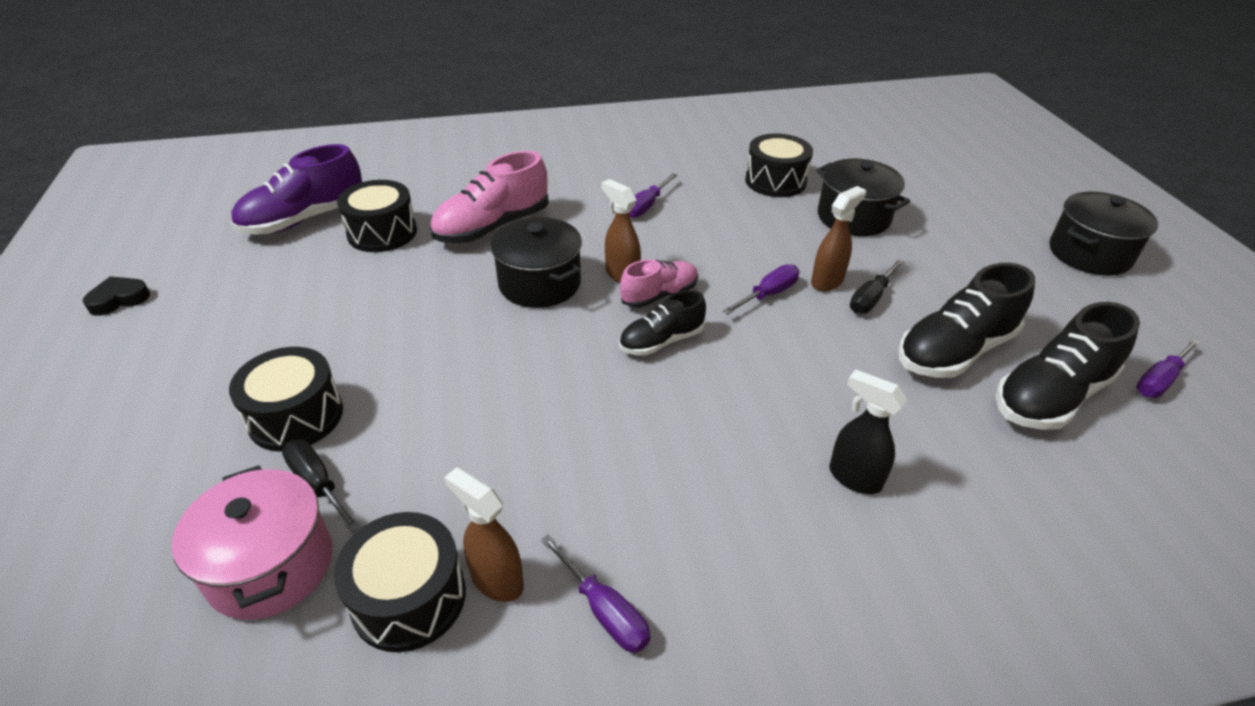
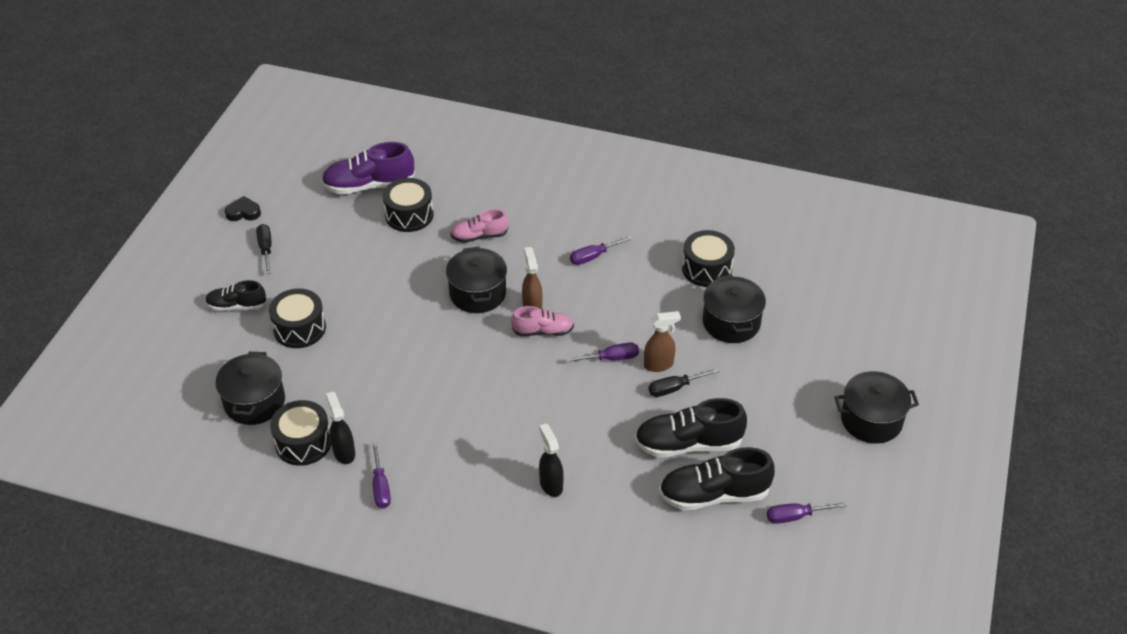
camera: 30 degrees right, 5 degrees up
(271, 566) = (254, 402): pink pot -> black pot
(318, 484) = (292, 371): black screwdriver -> black screwdriver (266, 249)
(492, 227) = (479, 236): pink shoe -> pink shoe, size x0.61
(496, 580) = (344, 452): brown spray bottle -> black spray bottle
(661, 341) = (518, 363): black shoe -> black shoe (237, 306)

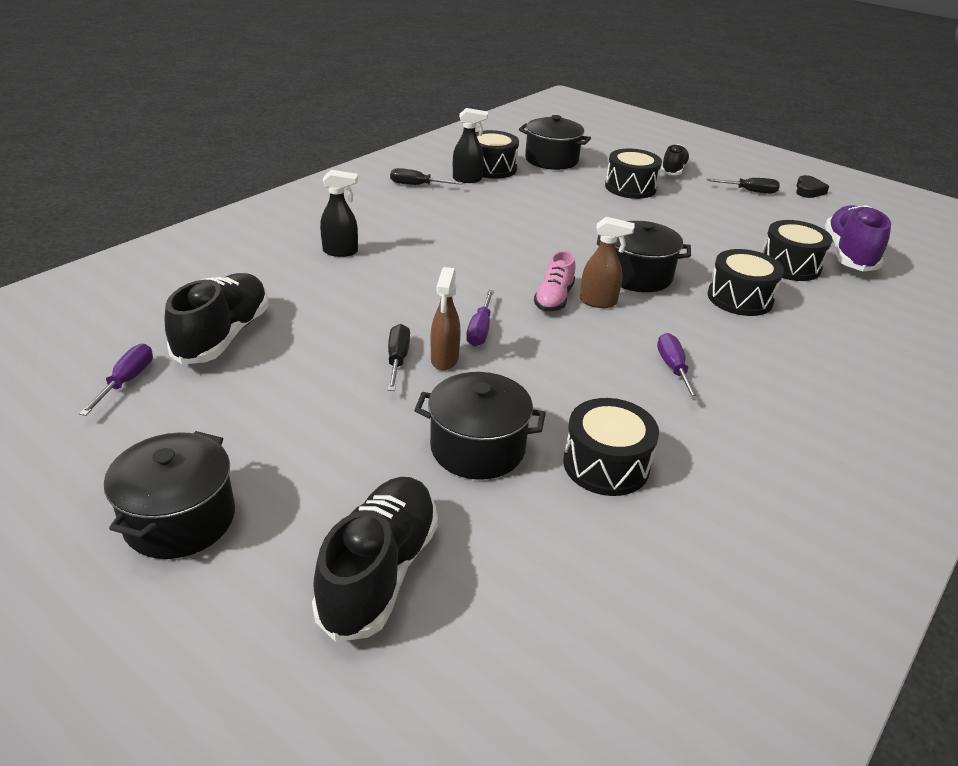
camera: 110 degrees right, 10 degrees down
(380, 486) = (417, 185): purple screwdriver -> black screwdriver
(479, 236) = (740, 298): pink shoe -> black drum
(688, 444) = (307, 342): black shoe -> black shoe (379, 572)

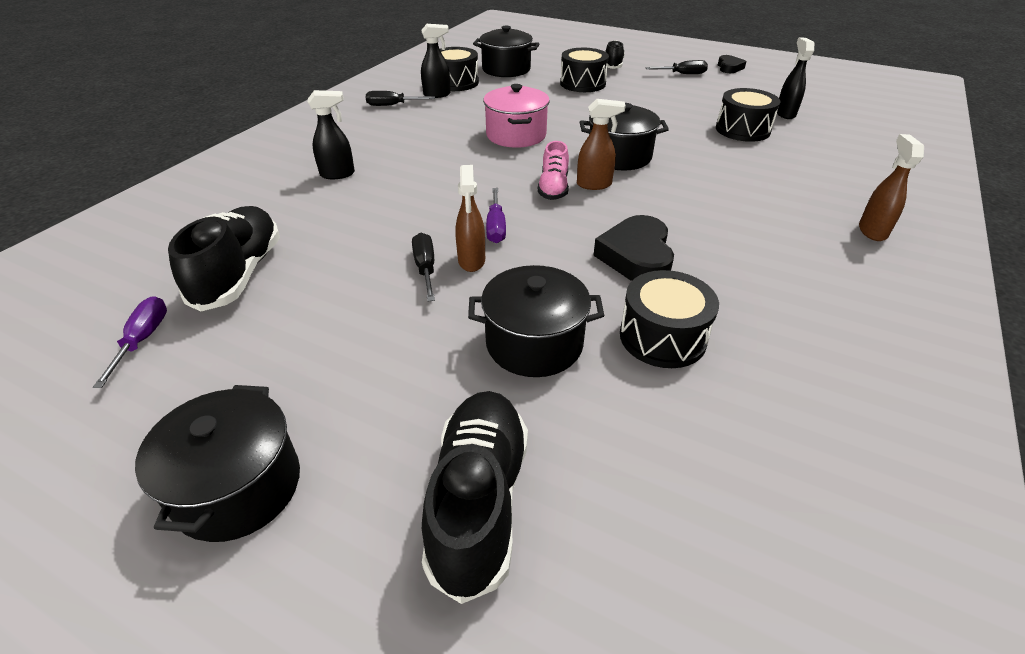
camera: 10 degrees left, 5 degrees up
(535, 236) = (516, 135): none -> pink pot
(612, 383) = (636, 257): none -> black heart
(673, 368) = (685, 234): purple screwdriver -> none
(740, 298) = (714, 163): black drum -> none
(849, 254) = (785, 114): purple shoe -> black spray bottle
(882, 399) = (872, 231): none -> brown spray bottle

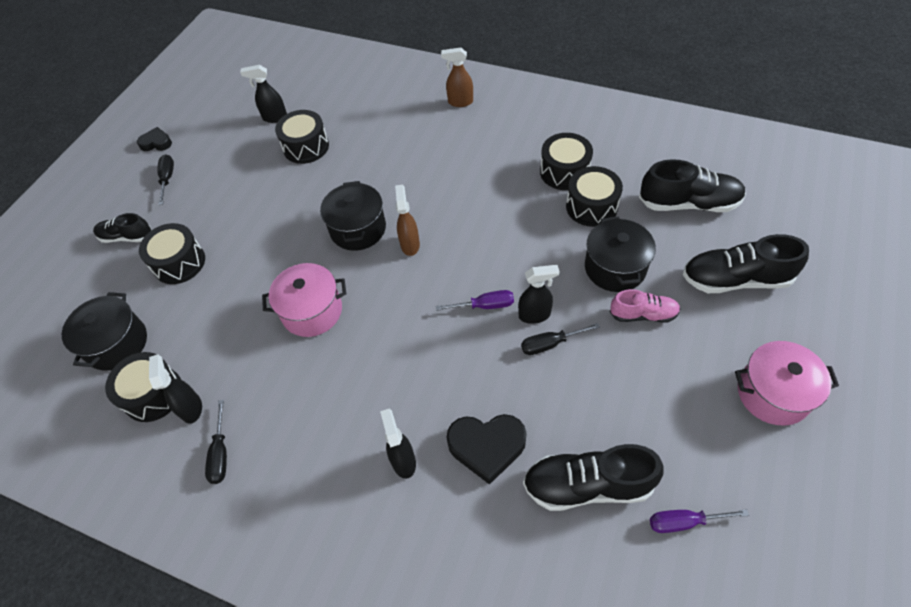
camera: 90 degrees left, 15 degrees up
(238, 487) = (773, 393): black pot -> pink pot
(471, 261) = (535, 315): brown spray bottle -> black spray bottle
(553, 188) = (417, 272): pink shoe -> pink shoe (643, 314)
(636, 257) = (510, 218): black heart -> black heart (487, 447)
(678, 473) = (688, 203): none -> black shoe
(739, 317) = (564, 172): none -> black drum

